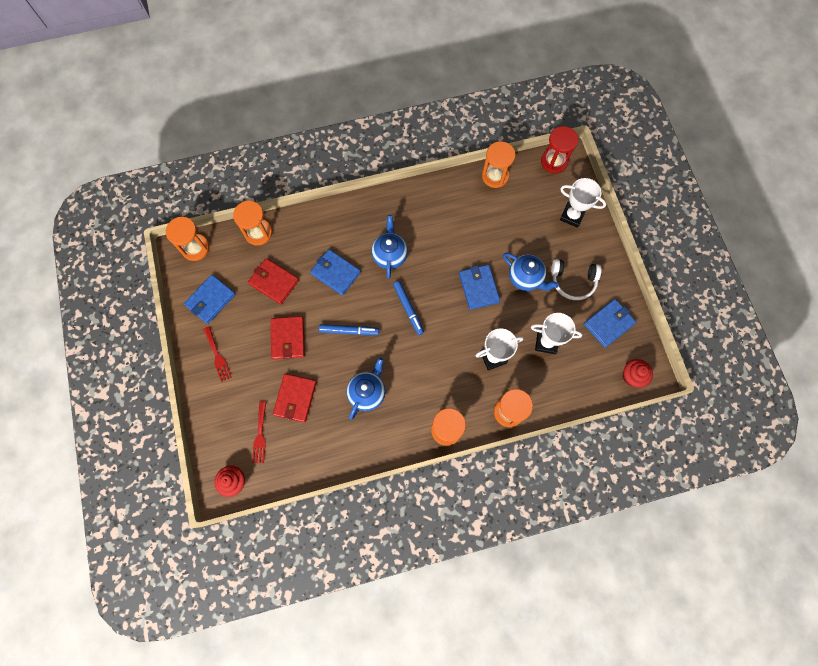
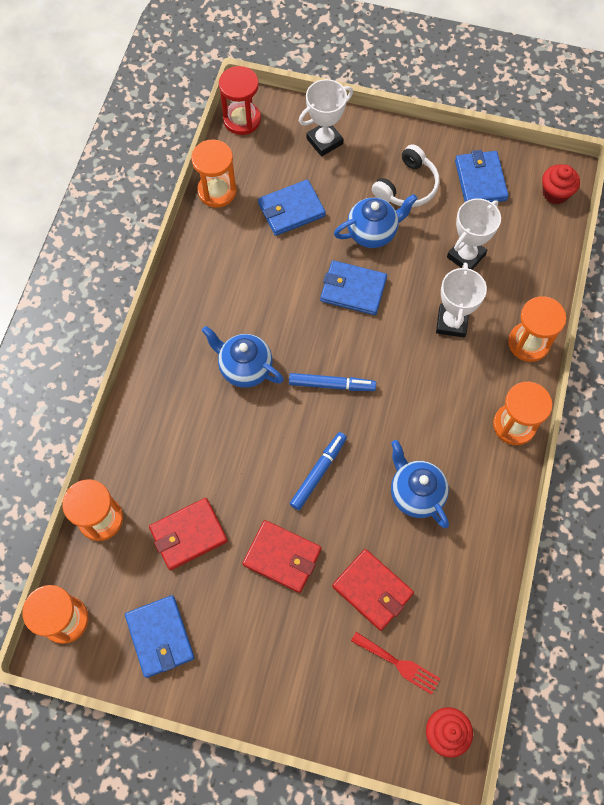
camera: 60 degrees left, 5 degrees down
(217, 356) = (251, 668): red fork -> none
(335, 273) = (226, 447): blue wallet -> blue wallet (291, 210)

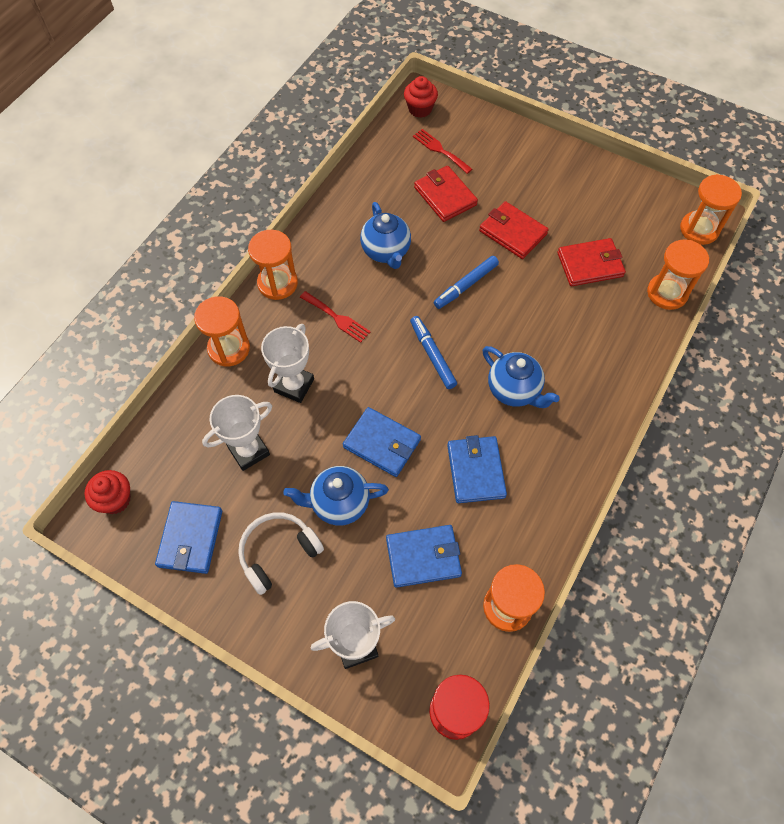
camera: 165 degrees left, 5 degrees down
(160, 636) = (621, 203): blue wallet -> blue wallet (475, 471)
(332, 385) = (432, 355): blue marker -> blue marker turned 45 degrees clockwise
(438, 401) = (337, 318): none -> red fork

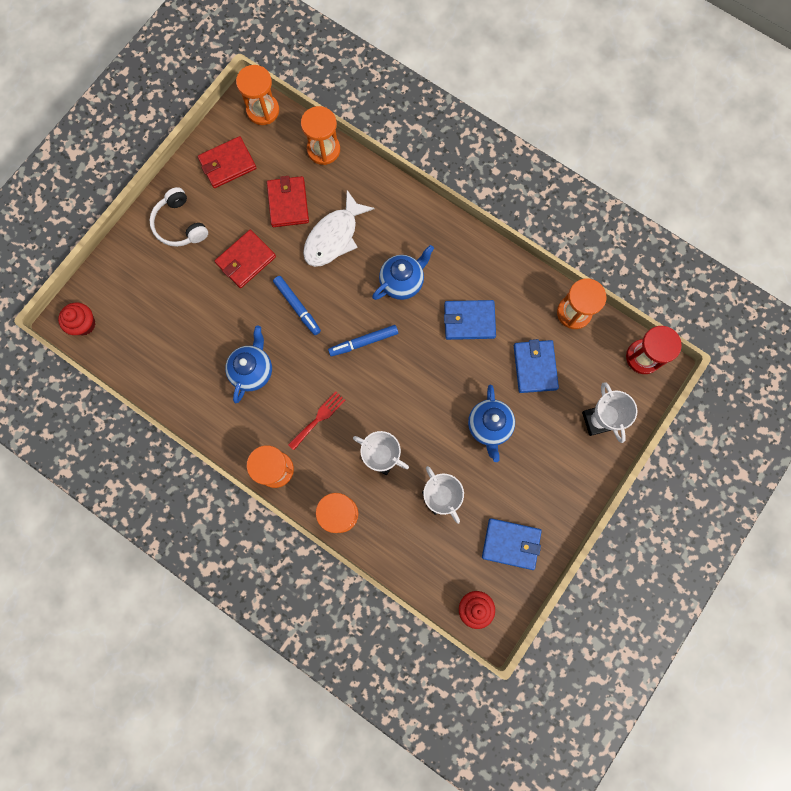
camera: 85 degrees left, 15 degrees up
(278, 552) = (526, 475): white headphones -> white headphones (180, 225)
(382, 443) = (440, 390): blue wallet -> none
(386, 252) = (253, 371): blue teapot -> blue teapot turned 60 degrees counterclockwise
(440, 150) = (140, 311): red fork -> none
(445, 196) = (197, 313): red wallet -> red wallet (228, 164)
(558, 313) = (334, 237): none -> white fish

